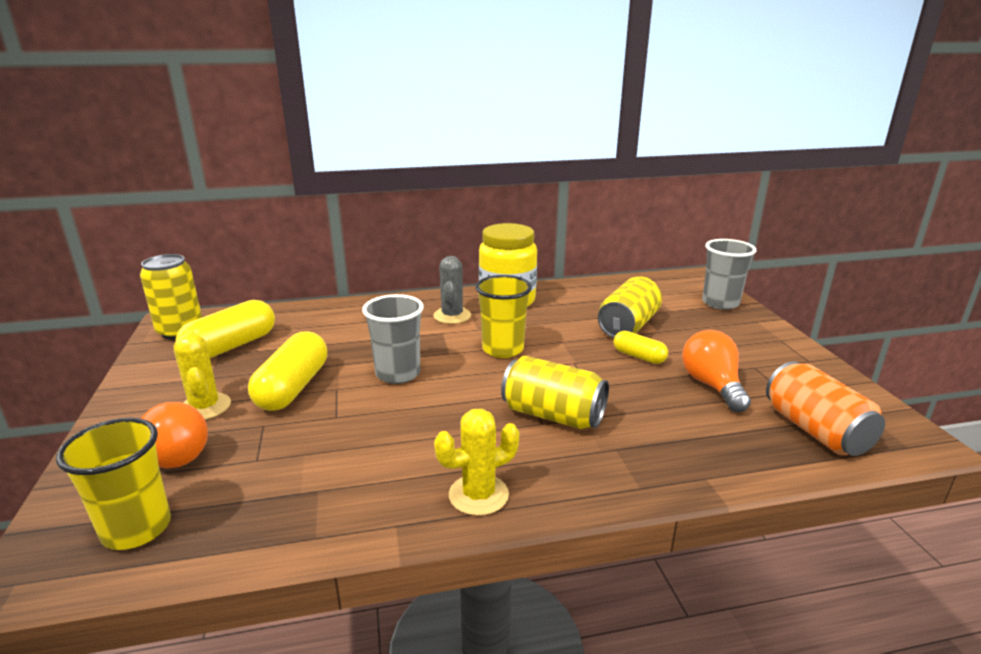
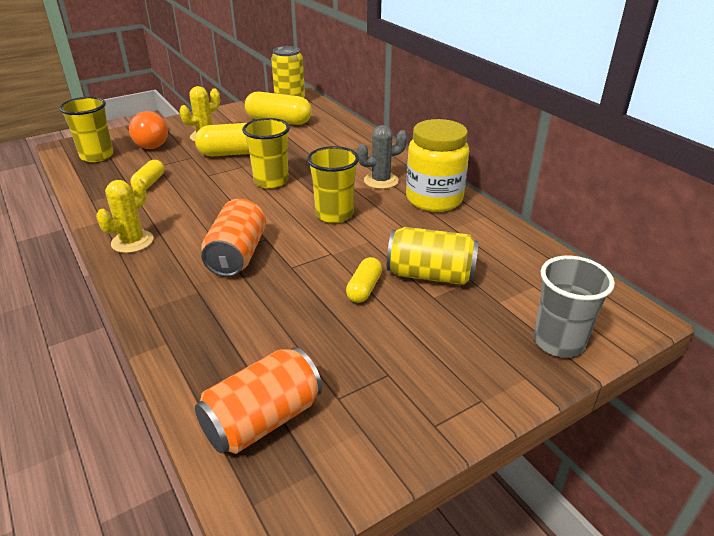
camera: 70 degrees right, 10 degrees up
(311, 470) = (149, 183): none -> yellow capsule
(398, 374) = (271, 181): grey cup -> yellow cup
(478, 495) = (132, 242): yellow cactus -> yellow cactus turned 75 degrees clockwise
(553, 415) = (237, 255): yellow can -> orange can
(712, 386) = (327, 341): orange light bulb -> none

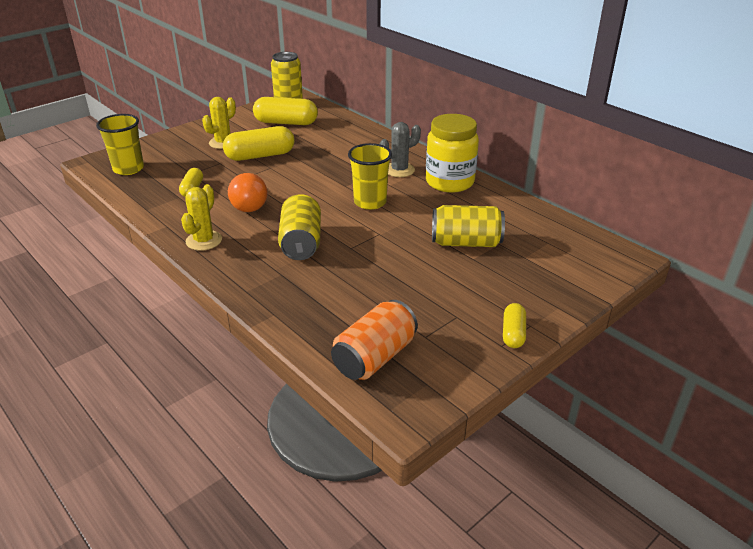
camera: 10 degrees left, 0 degrees up
(153, 143) = (177, 153): orange light bulb -> orange light bulb (248, 204)
(237, 255) = (301, 243): orange can -> yellow can
(271, 181) = (303, 178): yellow cup -> none
(364, 288) = (416, 258): yellow capsule -> yellow capsule (513, 333)
(558, 342) = (576, 280): grey cup -> none

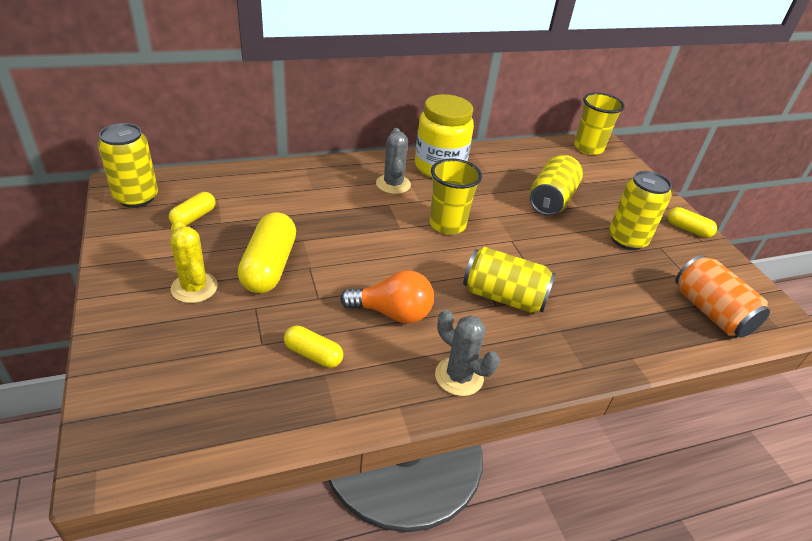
camera: 70 degrees left, 5 degrees up
(128, 169) = (181, 415): yellow cup -> yellow cup (588, 148)
(204, 240) = (459, 376): yellow cactus -> grey cactus
(286, 123) = (194, 217): yellow capsule -> yellow capsule, size x0.56
(447, 294) = (627, 239): none -> yellow can

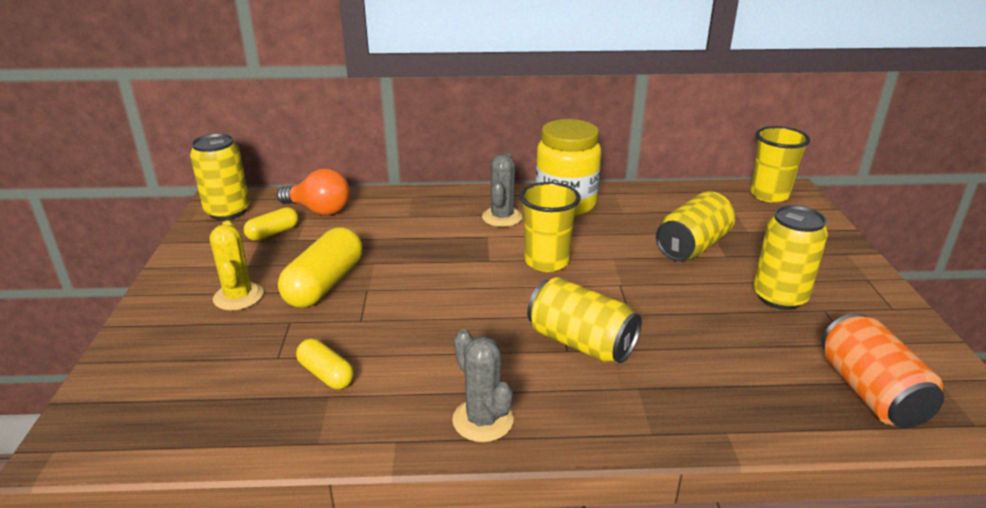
camera: 20 degrees right, 10 degrees down
(392, 313) = (436, 344): orange light bulb -> orange light bulb (319, 210)
(688, 229) = (876, 293): yellow capsule -> none

